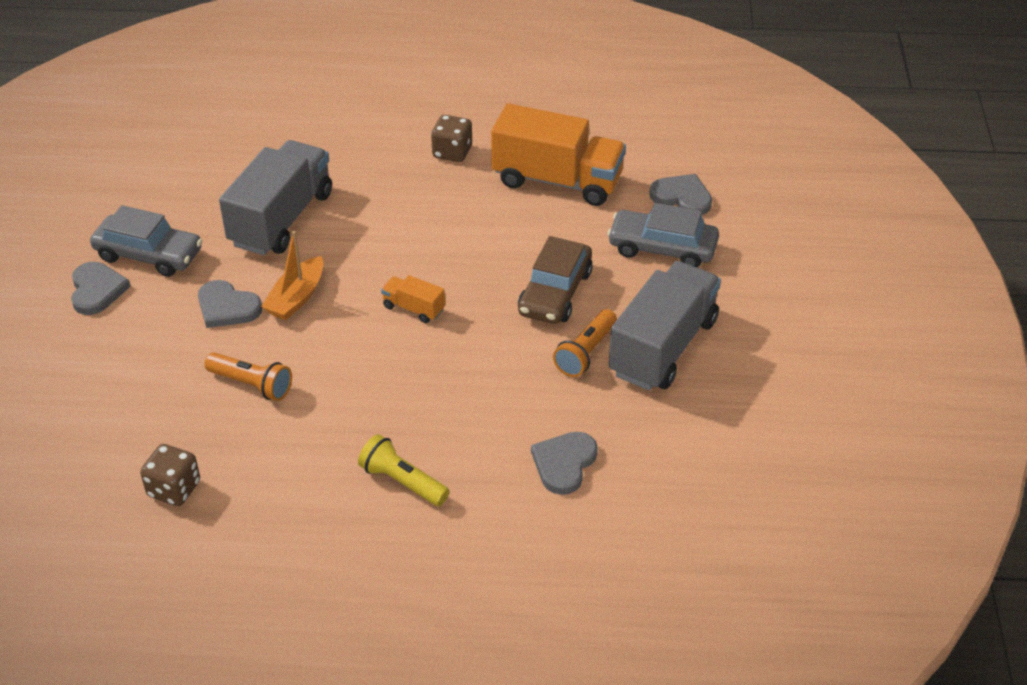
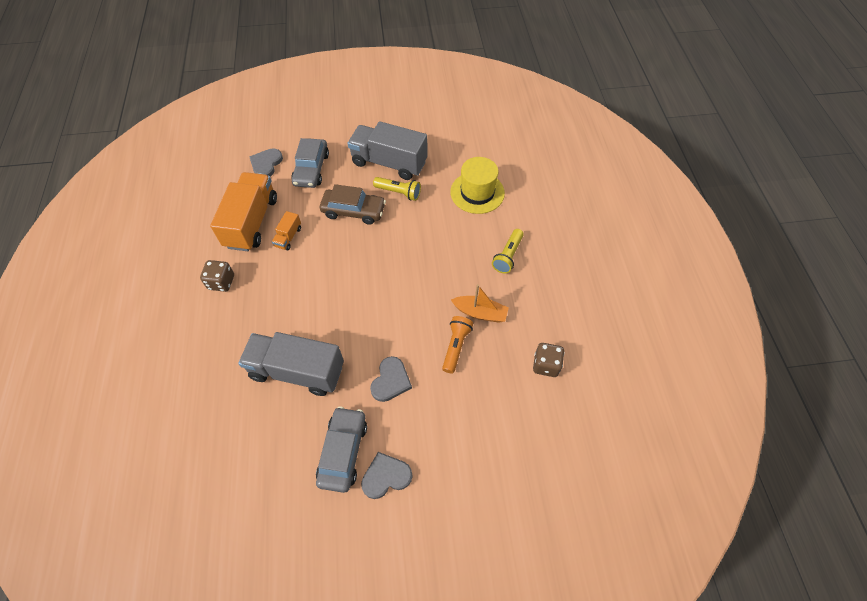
camera: 100 degrees left, 15 degrees up
(296, 298) = (376, 341): orange boat -> orange boat (480, 313)
(413, 308) = (376, 275): orange truck -> orange truck (288, 237)
(564, 463) = (477, 192): grey heart -> yellow hat
(586, 353) = (399, 192): orange flashlight -> yellow flashlight

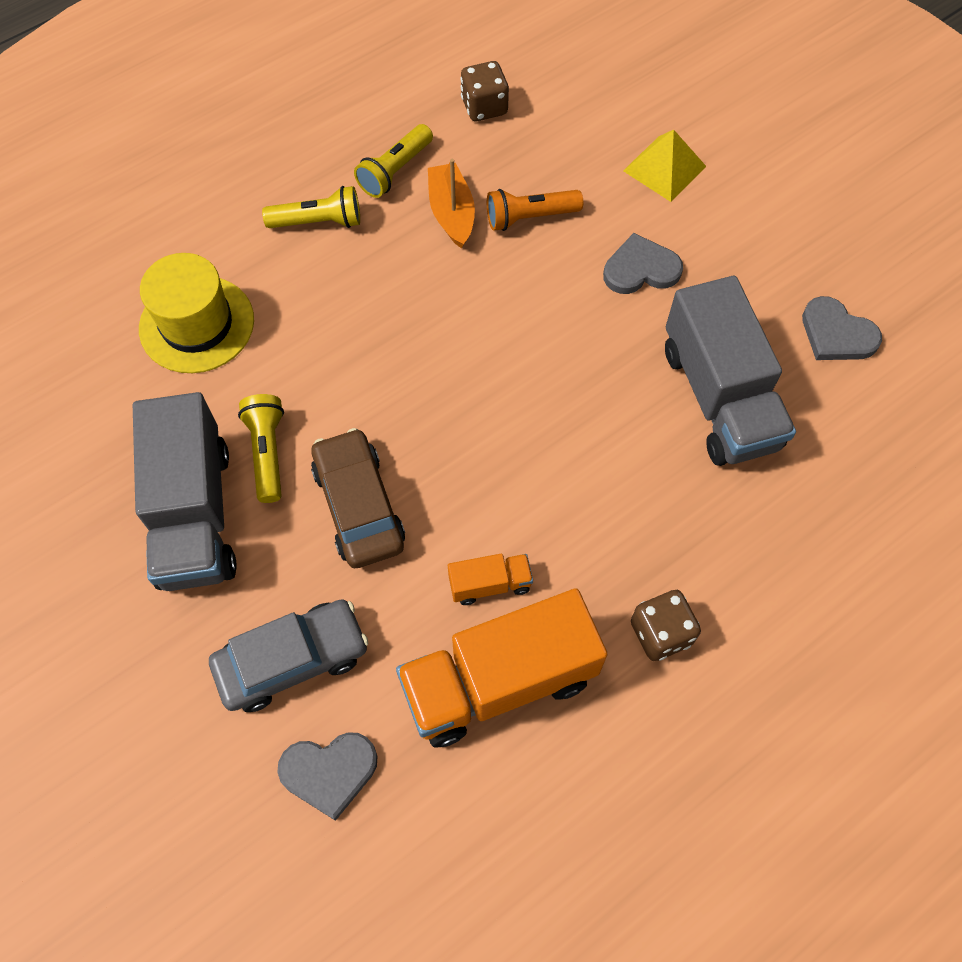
camera: 120 degrees left, 5 degrees up
(343, 451) = (778, 270): grey car -> none
(386, 476) = (767, 208): grey heart -> grey heart (836, 334)
(448, 436) = (664, 168): none -> yellow pyramid
(522, 301) = (395, 171): none -> yellow flashlight

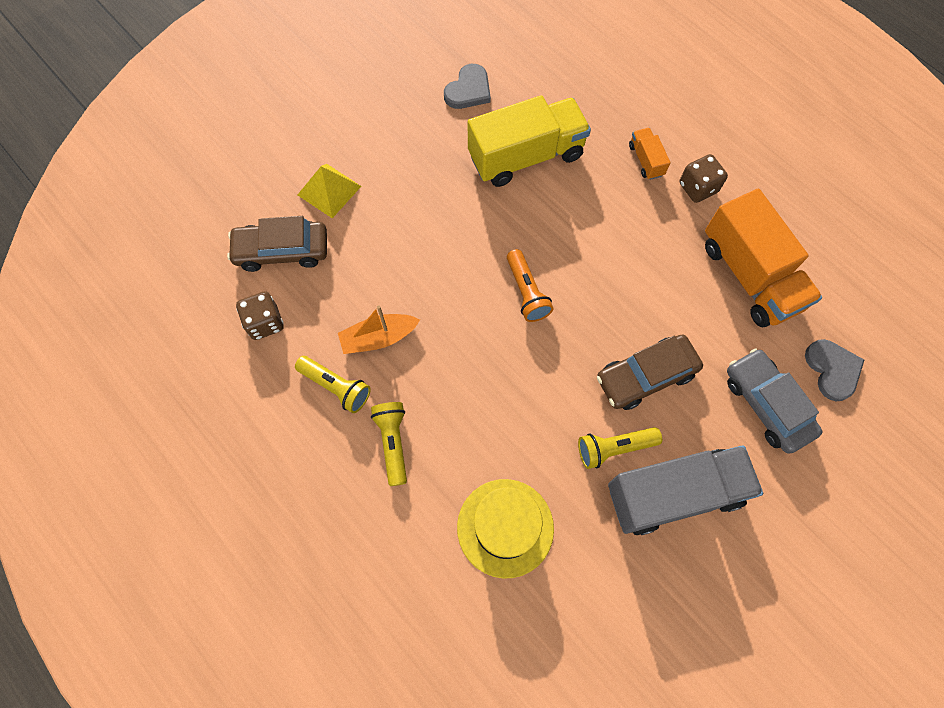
camera: 95 degrees left, 5 degrees up
(490, 584) = (686, 286): orange truck -> orange truck (646, 160)
(529, 217) = (380, 281): orange flashlight -> orange flashlight (526, 292)
(578, 122) = (282, 250): none -> brown car
(640, 269) = (424, 204): grey heart -> none
(719, 397) = (526, 156): grey truck -> yellow truck

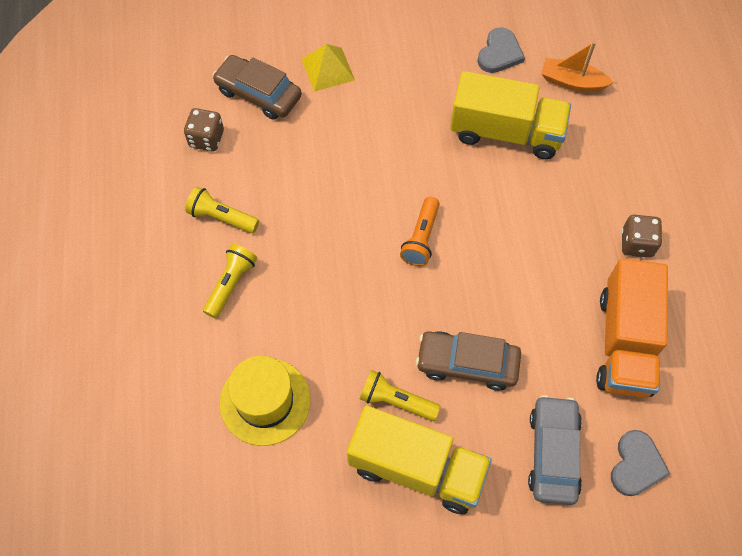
camera: 35 degrees right, 5 degrees down
(336, 387) = (221, 217): yellow flashlight -> yellow flashlight turned 135 degrees clockwise
(379, 338) = (280, 201): orange boat -> orange boat (572, 82)
(468, 90) = (499, 53): grey heart -> grey heart turned 45 degrees counterclockwise
(646, 160) = (608, 194): orange truck -> none
(674, 494) = (416, 468): grey truck -> yellow truck

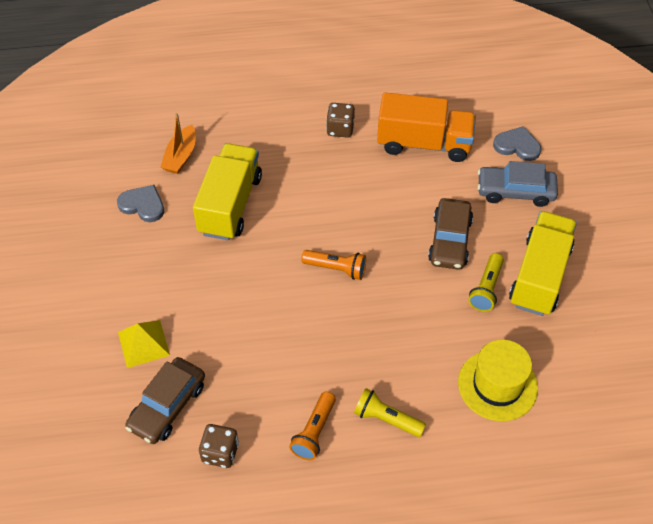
camera: 90 degrees left, 10 degrees down
(221, 217) = (314, 432): yellow flashlight -> orange flashlight

